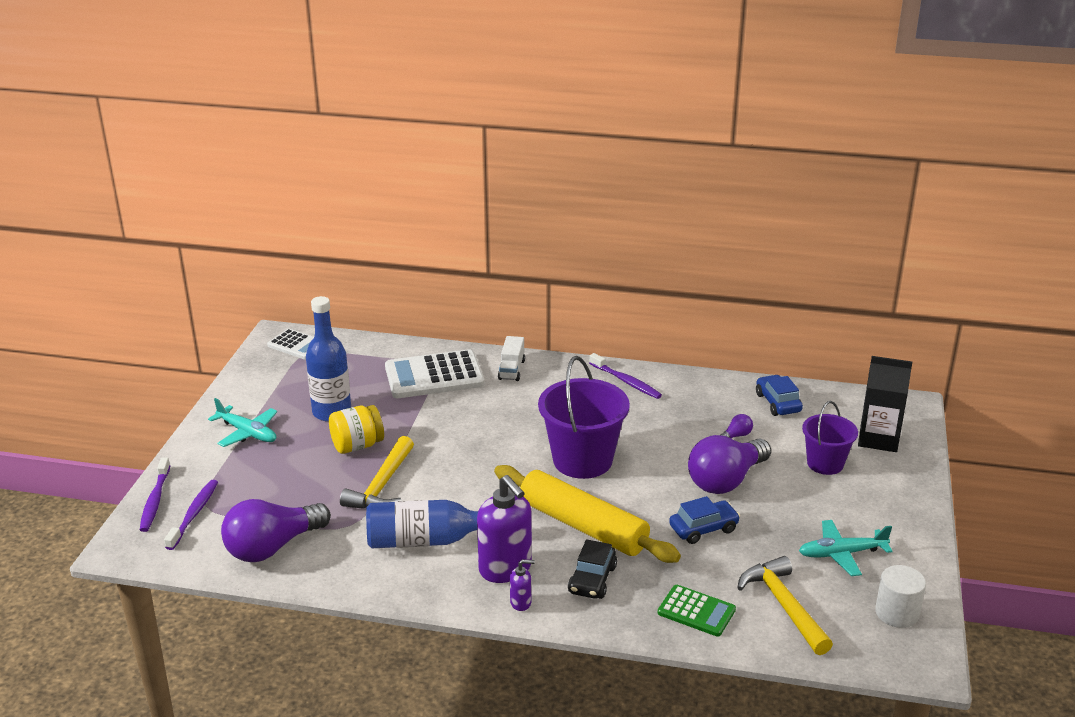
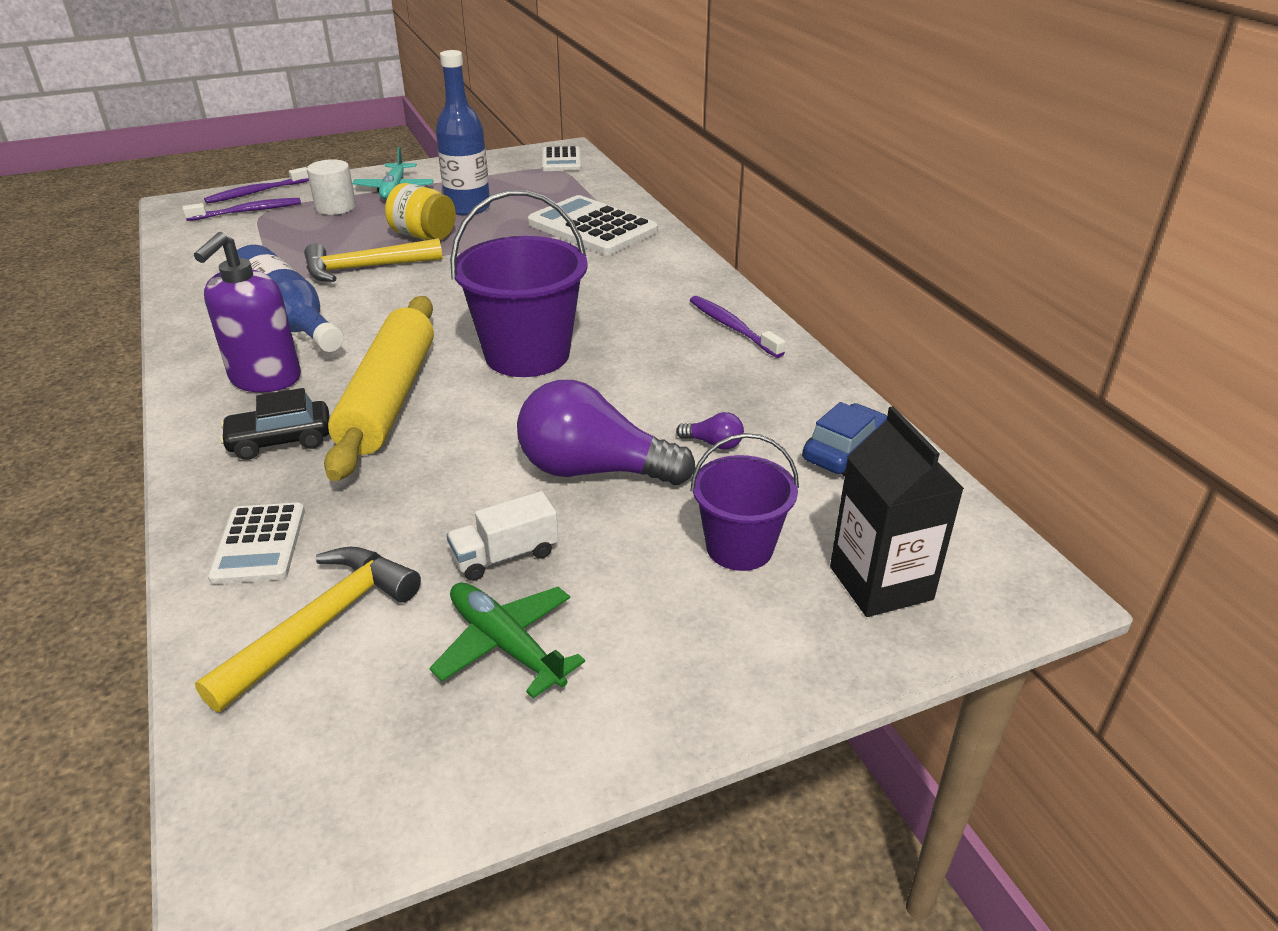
camera: 55 degrees right, 5 degrees up
(272, 547) = (220, 256): purple light bulb -> none
(511, 370) = (659, 258): white truck -> white truck (505, 555)
(521, 602) = (204, 409): purple soap dispenser -> none
(626, 381) = (732, 327): purple toothbrush -> purple toothbrush turned 135 degrees clockwise
(696, 611) = (259, 544): green calculator -> white calculator
(703, 529) = (459, 488): blue car -> none
(842, 554) = (506, 645): turquoise plane -> green plane
(897, 613) = (380, 771): white cylinder -> white cylinder (335, 207)

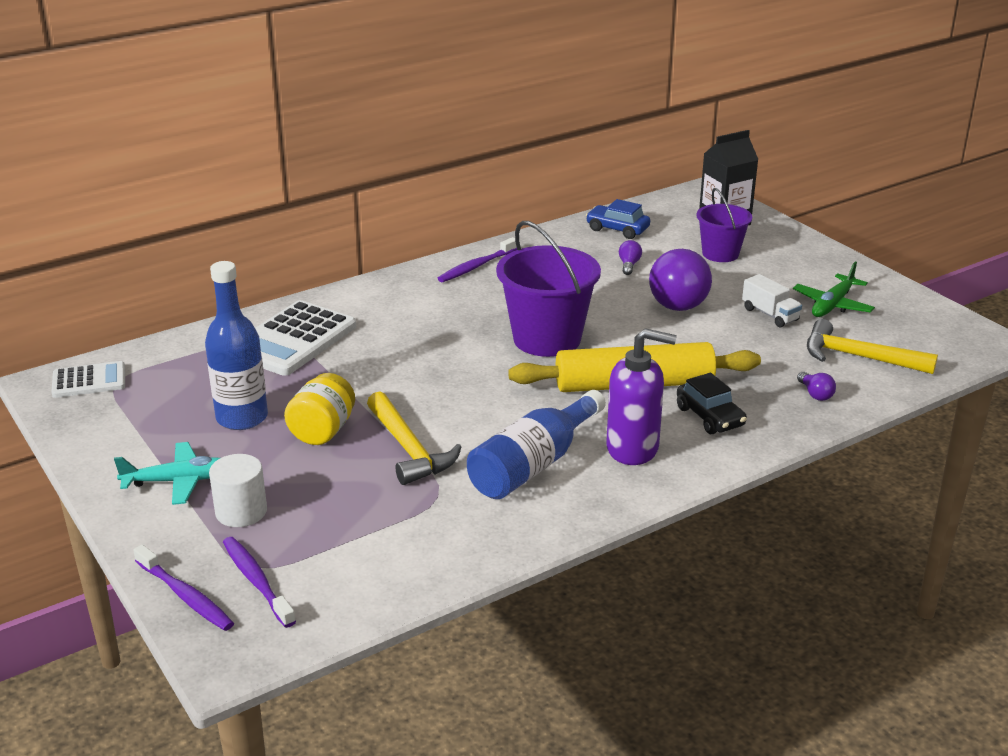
camera: 100 degrees left, 5 degrees down
(259, 544) = (815, 394): white calculator -> purple light bulb

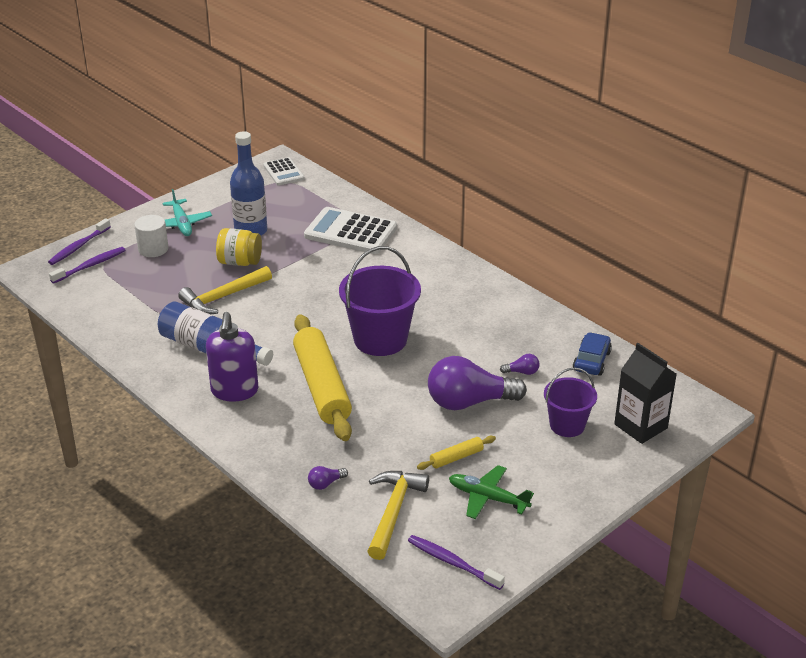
camera: 80 degrees right, 5 degrees up
(476, 266) = (488, 293): purple toothbrush -> purple toothbrush (452, 562)
(710, 417) = (282, 426): black car -> none
(770, 314) = (456, 458): white truck -> yellow rolling pin

